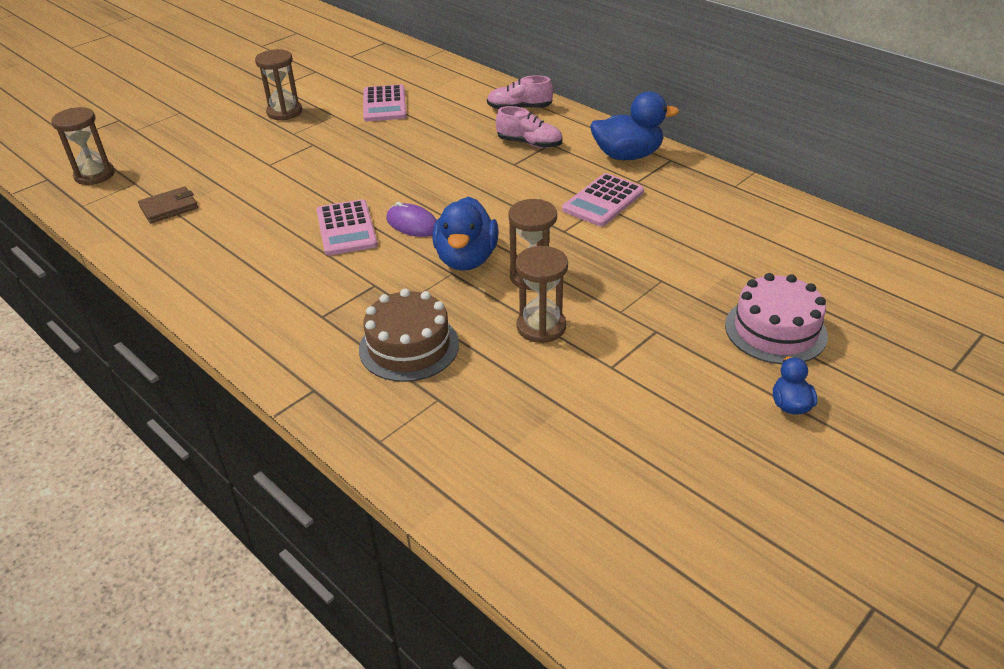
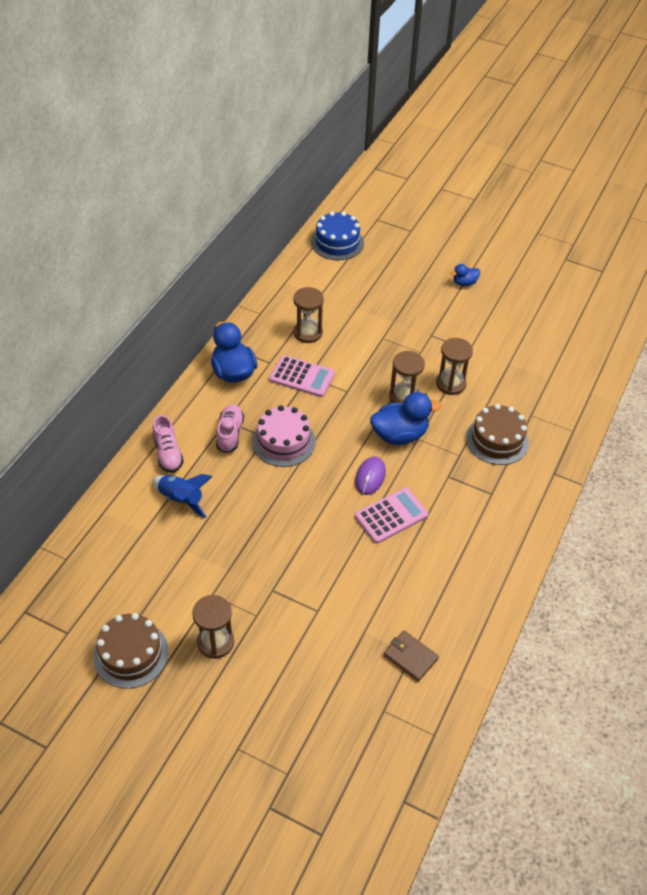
camera: 110 degrees left, 10 degrees up
(94, 175) = (383, 757): brown hourglass -> brown hourglass (308, 333)
(308, 78) = (131, 654): none -> brown cake
(384, 104) = (180, 559): pink calculator -> none
(455, 110) = (181, 499): none -> blue rocket
(775, 330) = (408, 289): pink cake -> pink cake (284, 441)
(905, 276) = (337, 242): none -> blue cake

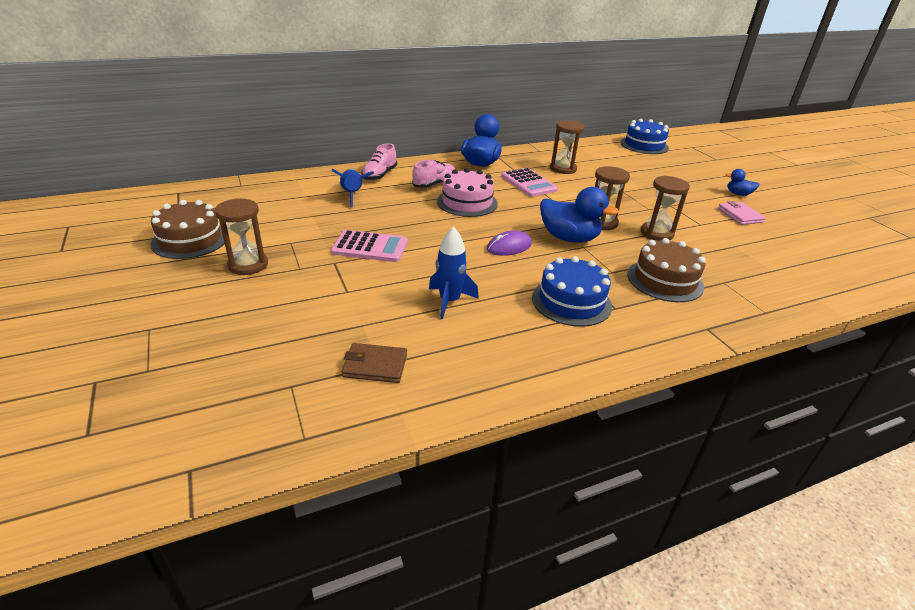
camera: 40 degrees right, 15 degrees down
(391, 516) = (495, 274): pink calculator -> pink calculator (370, 247)
(391, 567) = (449, 301): none -> blue rocket
(410, 657) = (375, 365): brown wallet -> brown wallet turned 75 degrees counterclockwise
(462, 507) = (571, 301): none -> blue cake
(486, 316) = (739, 215): none -> pink wallet

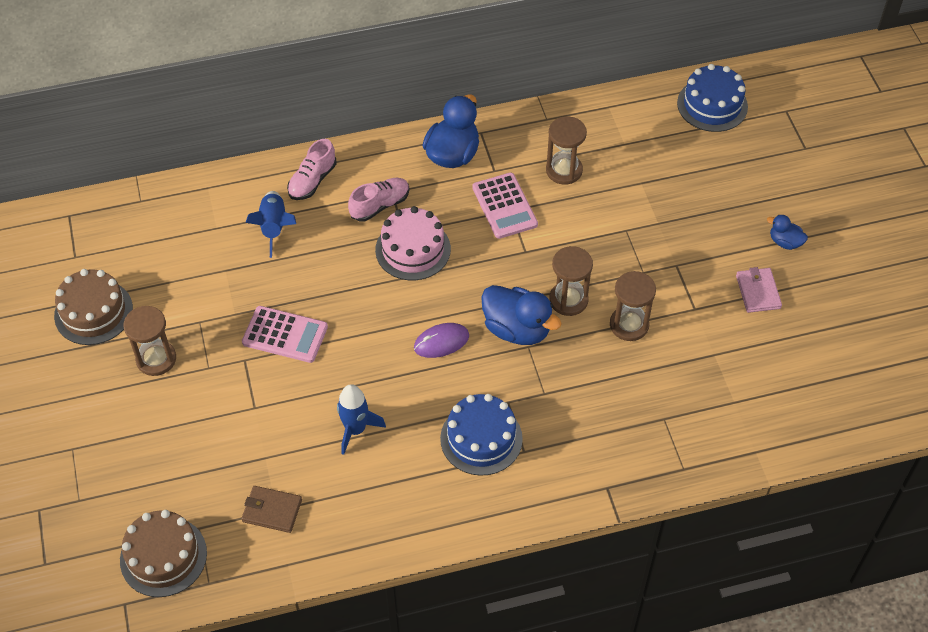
camera: 10 degrees right, 20 degrees up
(665, 280) = (598, 411): brown cake -> brown cake (163, 556)

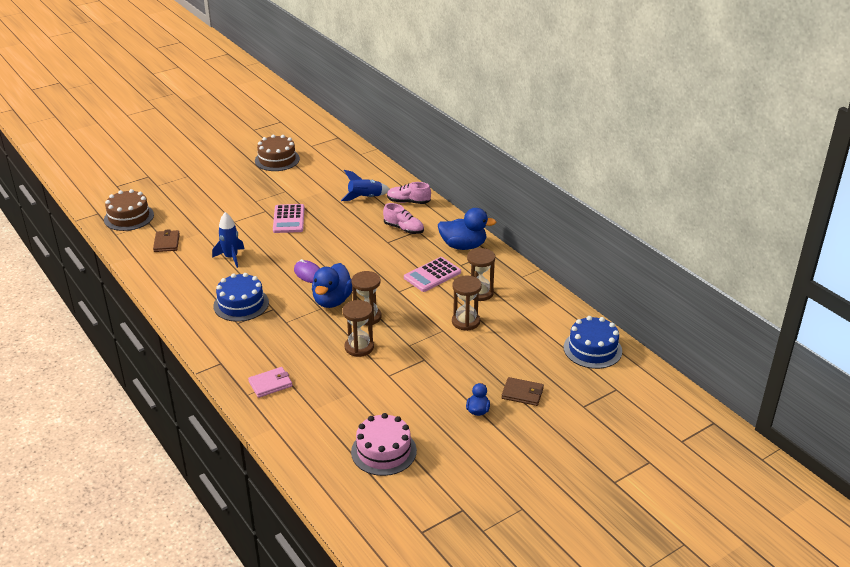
camera: 70 degrees right, 20 degrees down
(156, 359) = (254, 184): brown hourglass -> brown hourglass (465, 322)
(413, 249) = (376, 248): pink cake -> pink cake (383, 451)
(758, 292) = (421, 404): pink wallet -> pink wallet (270, 384)
(768, 193) = (522, 393): none -> brown wallet

